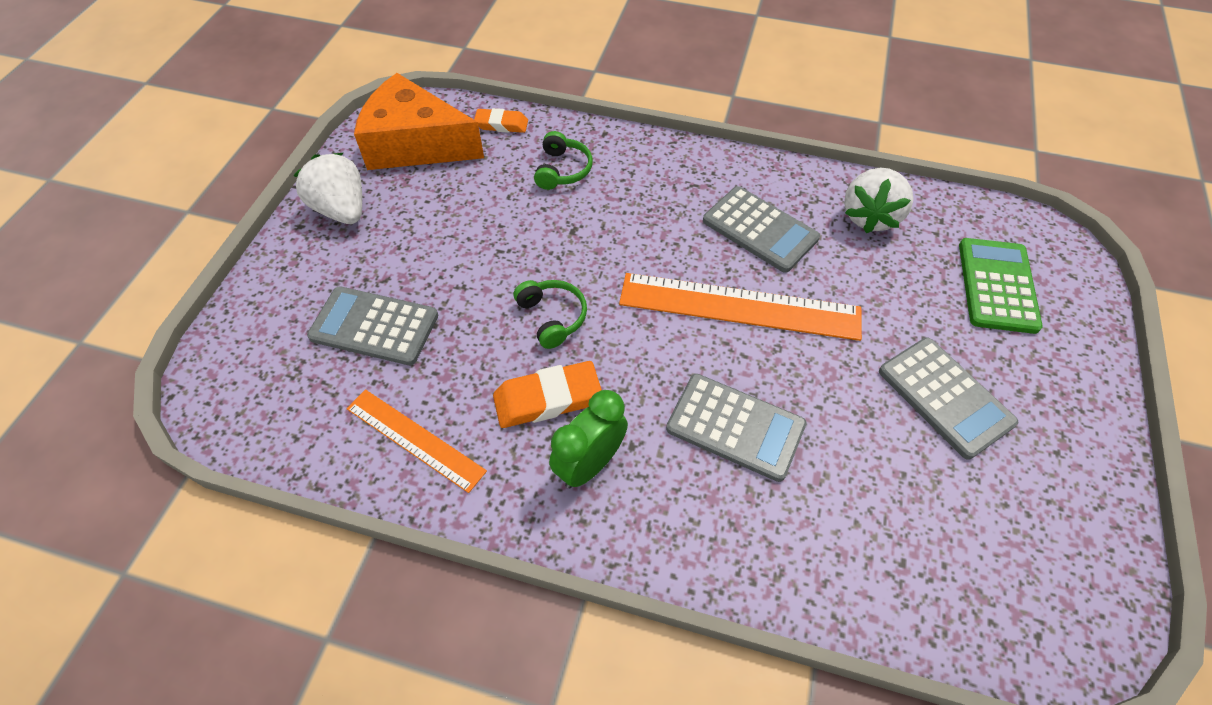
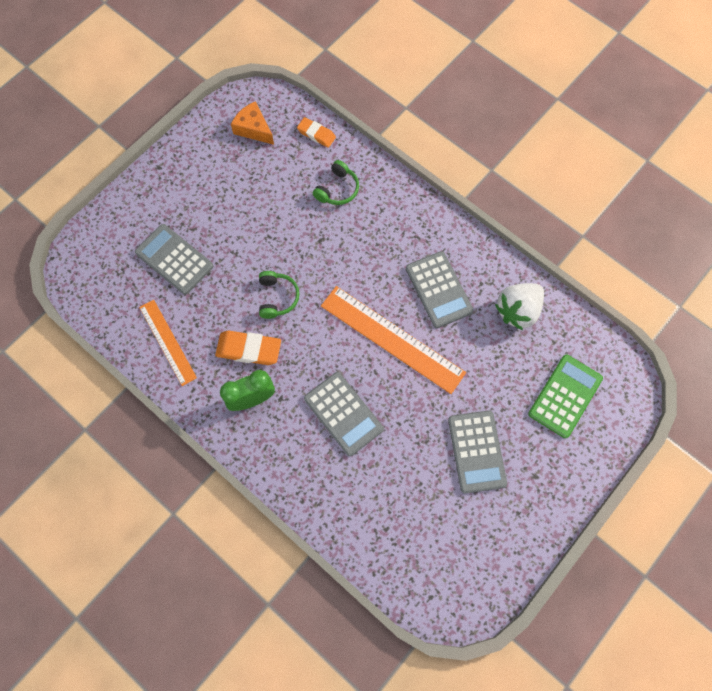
camera: 25 degrees right, 15 degrees up
(342, 209) = (188, 164): white strawberry -> none
(415, 144) = (253, 129): orange cheese -> orange cheese, size x0.53

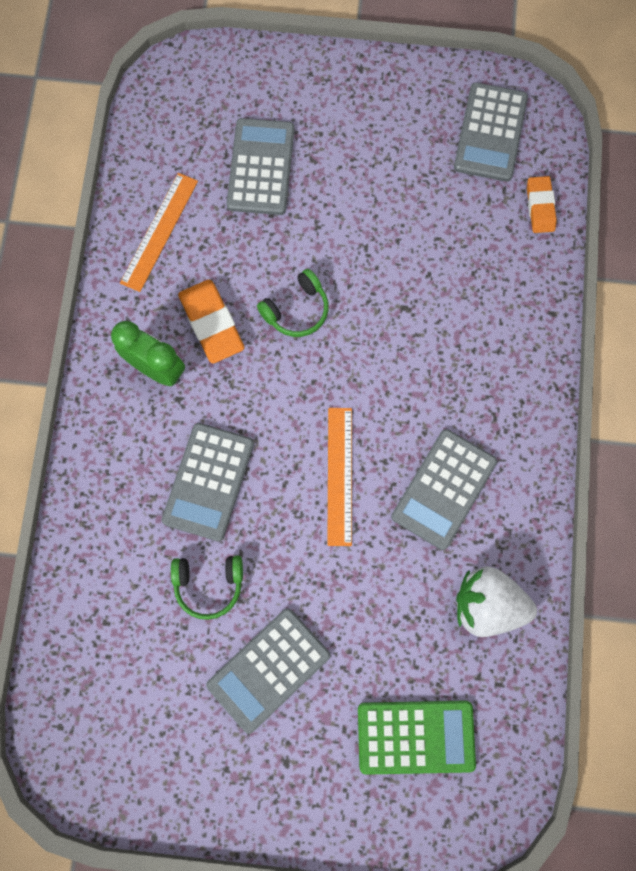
camera: 55 degrees right, 5 degrees up
(253, 129) = (490, 133): orange cheese -> grey calculator
(337, 189) = (485, 281): green headphones -> green headphones (209, 584)
(392, 339) = (339, 475): orange ruler -> orange ruler, size x0.61

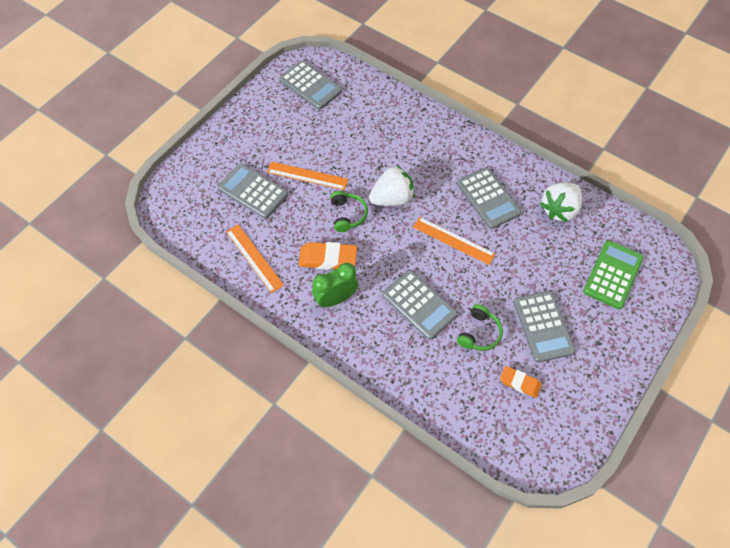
camera: 60 degrees left, 15 degrees down
(329, 221) = (307, 175): none -> orange ruler
(360, 354) = (392, 198): none -> white strawberry
(540, 207) = (365, 86): orange eraser -> orange eraser (520, 383)

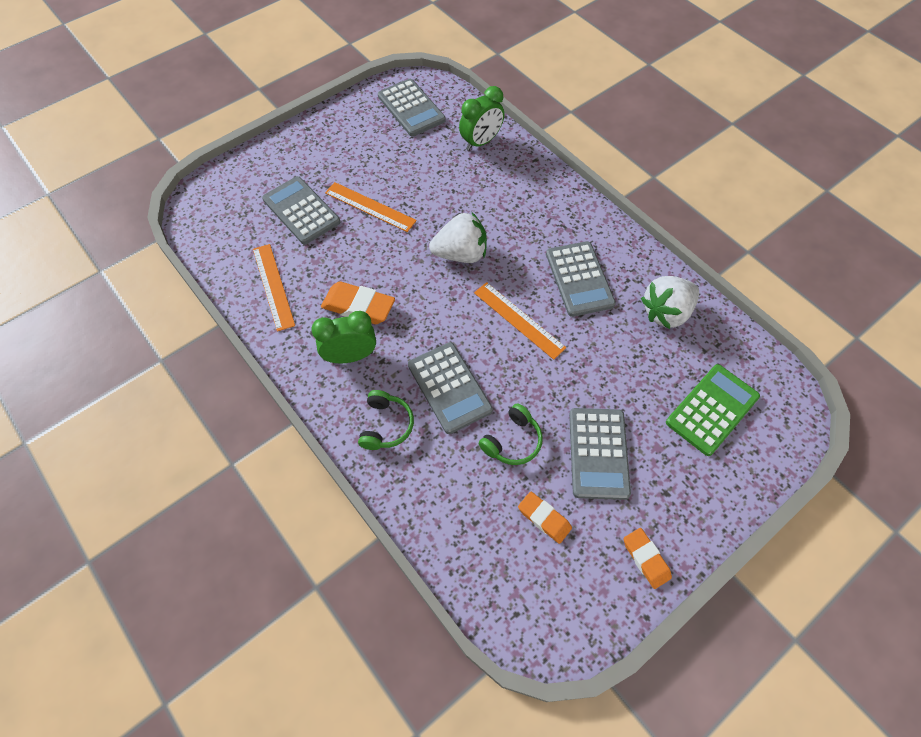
camera: 15 degrees right, 0 degrees up
(347, 215) = (401, 261): green headphones -> green headphones (386, 425)
(376, 103) = (481, 142): none -> green clock
(598, 392) = (646, 559): none -> orange eraser

